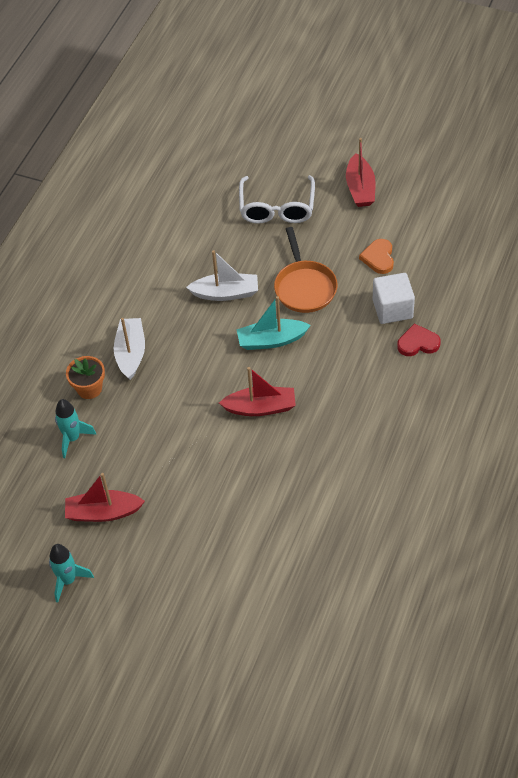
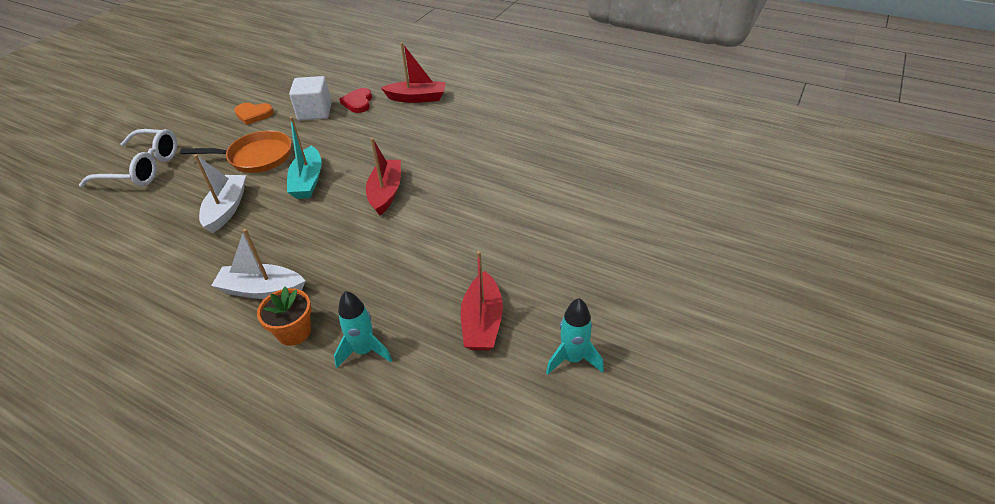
camera: 85 degrees left, 10 degrees down
(360, 188) = (165, 118): red boat -> red boat (417, 98)

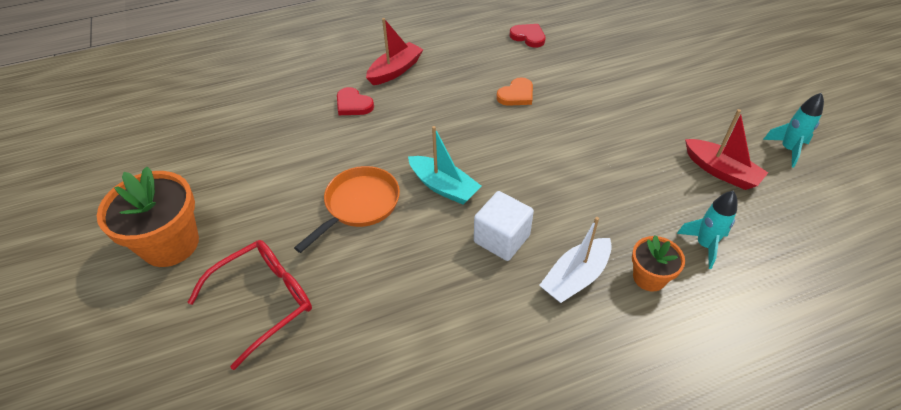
camera: 50 degrees left, 5 degrees up
(142, 168) = (264, 301): white glasses -> red glasses
(166, 113) = (170, 244): none -> orange flower pot
(227, 209) = (425, 258): white boat -> none
(253, 114) = (275, 178): orange heart -> orange heart (516, 95)
(315, 112) = (330, 136): white cube -> white cube (501, 239)
(386, 192) = (516, 149): red boat -> none
(542, 131) = (528, 37): none -> red heart

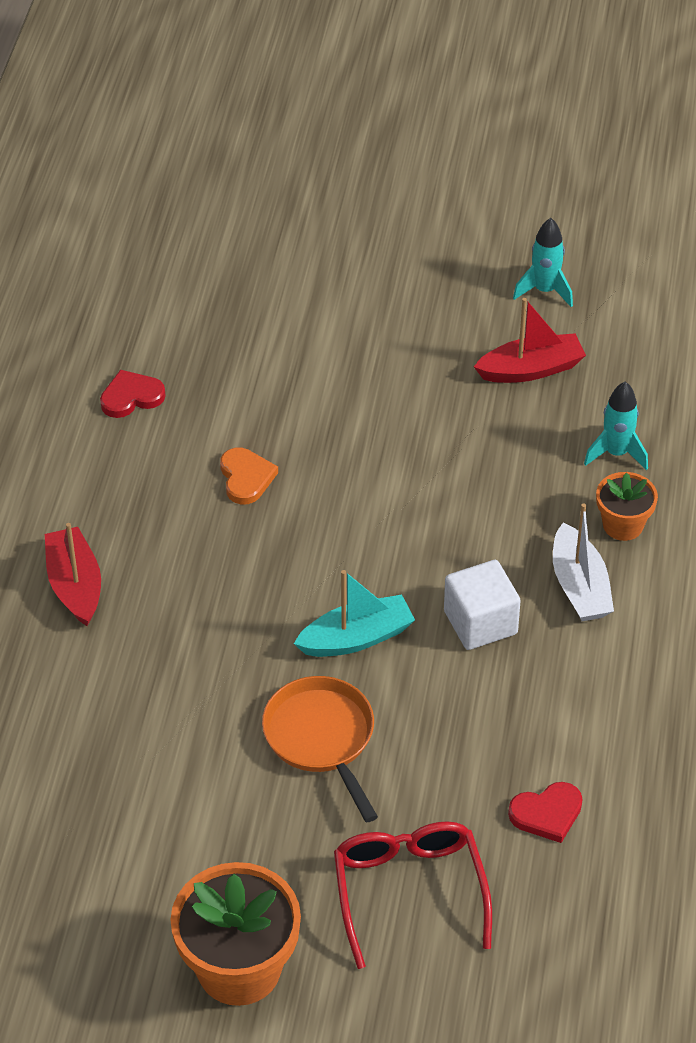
camera: 60 degrees left, 0 degrees up
(353, 104) = (113, 666): red heart -> red heart (547, 813)

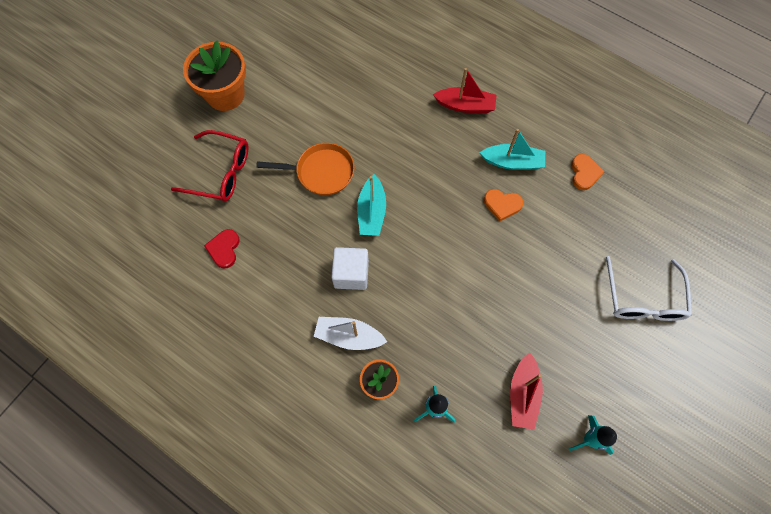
camera: 115 degrees right, 20 degrees up
(131, 397) = (584, 173): red heart -> orange heart
(158, 488) = (512, 162): none -> turquoise boat
(309, 285) = (643, 298): none -> white glasses

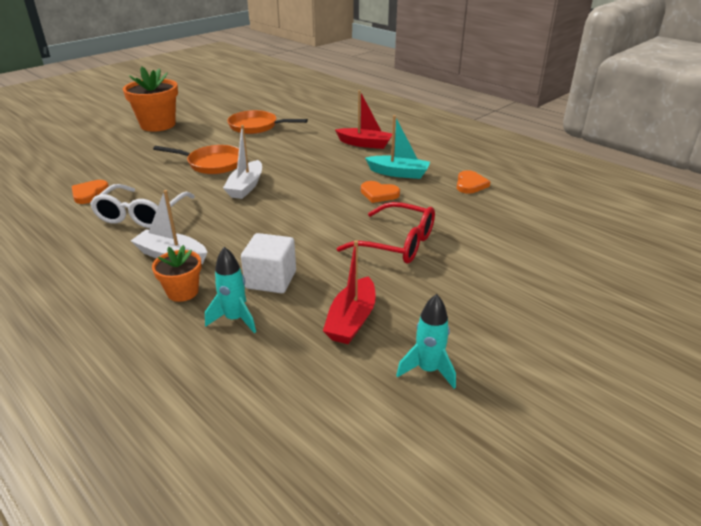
camera: 10 degrees right, 35 degrees down
(220, 172) = (122, 157): red glasses -> red glasses (397, 243)
(224, 249) = (89, 193): red heart -> orange heart
(337, 82) = (256, 126): none -> orange pan
(351, 274) = (201, 218): white cube -> white cube (271, 280)
(372, 212) = (246, 187): turquoise boat -> white boat
(643, 298) = (522, 265): white glasses -> white glasses (141, 215)

